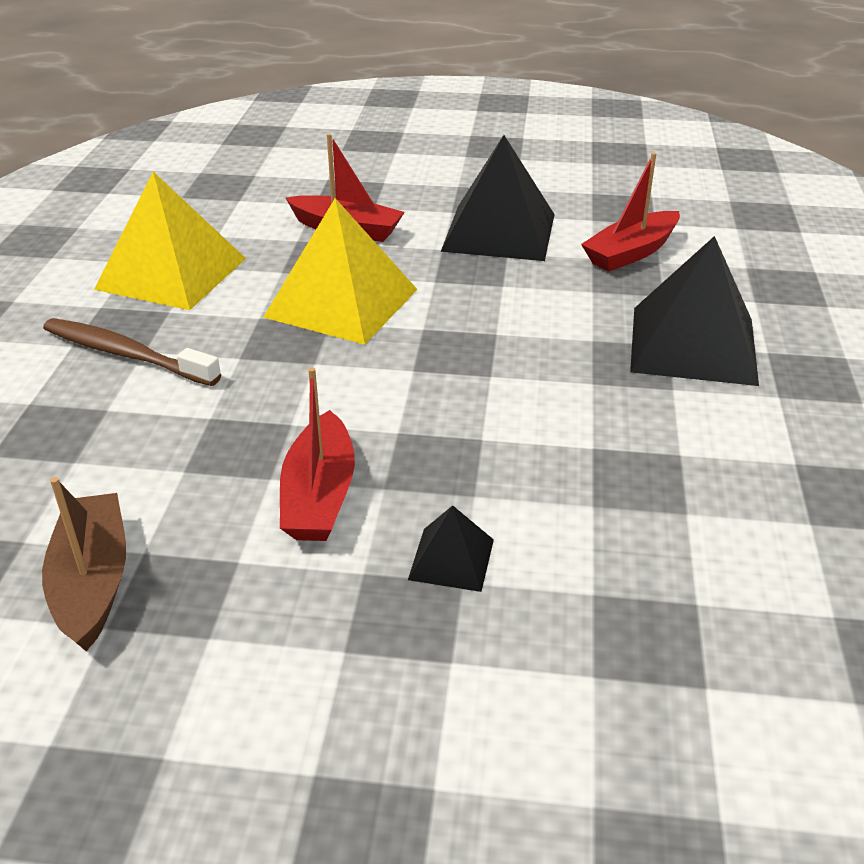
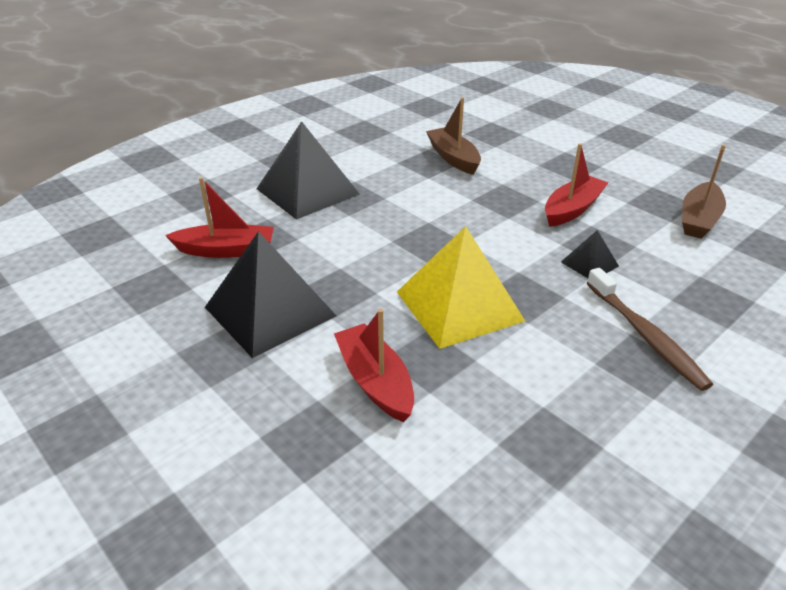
camera: 140 degrees left, 0 degrees up
(171, 273) = (572, 408): yellow pyramid -> none
(451, 559) = (536, 171): black pyramid -> black pyramid (589, 264)
(617, 512) = (453, 158): none -> brown boat

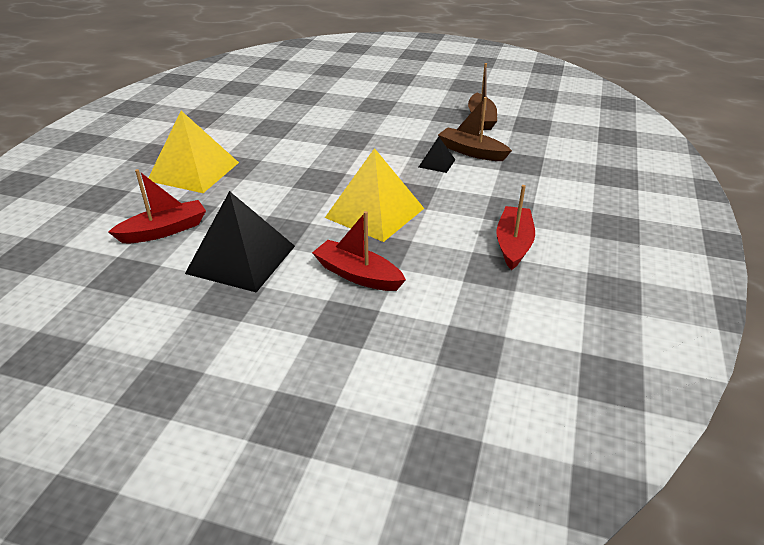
camera: 30 degrees left, 0 degrees up
(307, 191) = (193, 171): black pyramid -> yellow pyramid
(453, 158) = (290, 120): brown boat -> brown boat (471, 152)
(572, 209) = (400, 133): red boat -> red boat (513, 244)
(645, 336) = (500, 194): brown toothbrush -> none

